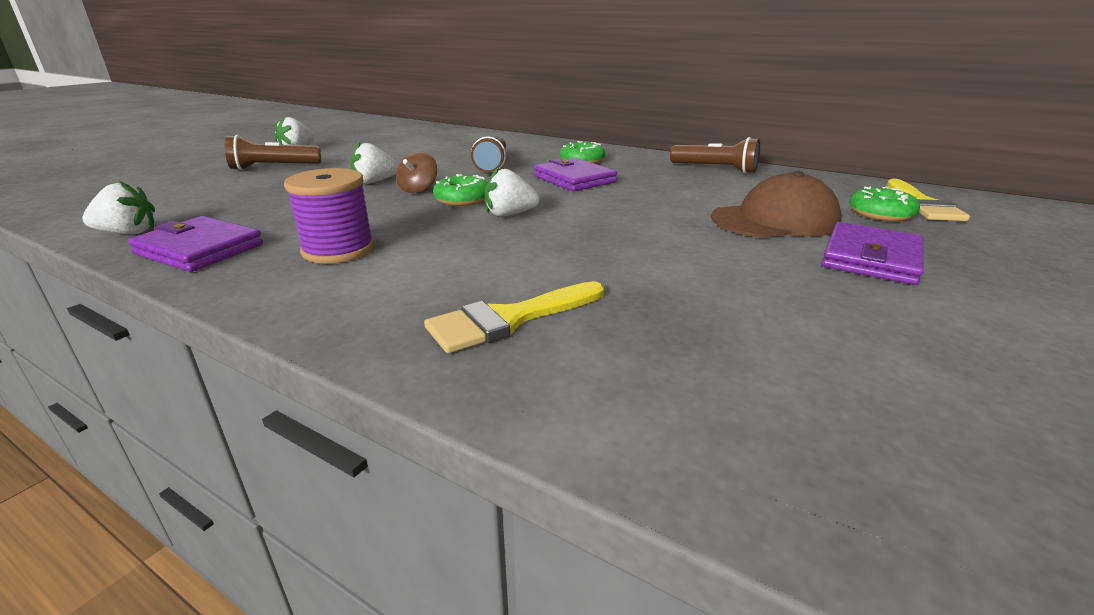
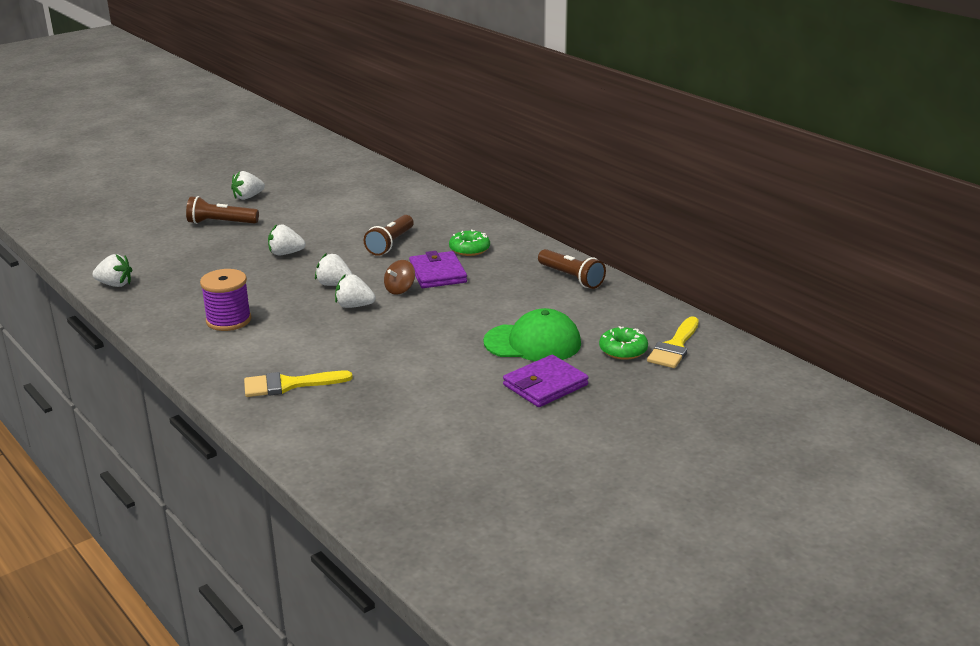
camera: 20 degrees right, 0 degrees up
(199, 249) = (152, 306): purple wallet -> none
(418, 189) = (311, 268): brown spinning top -> brown spinning top (400, 289)
(462, 199) = (334, 284): green donut -> white strawberry
(775, 220) = (533, 343): brown cap -> green cap

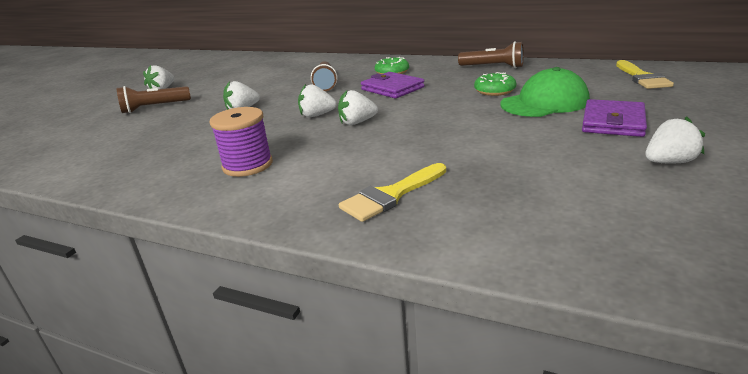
camera: 25 degrees left, 0 degrees up
(115, 284) = (80, 174): white strawberry -> white strawberry (669, 162)
(400, 289) = (379, 104): brown spinning top -> none
(623, 350) = (615, 88): green donut -> green donut (494, 91)

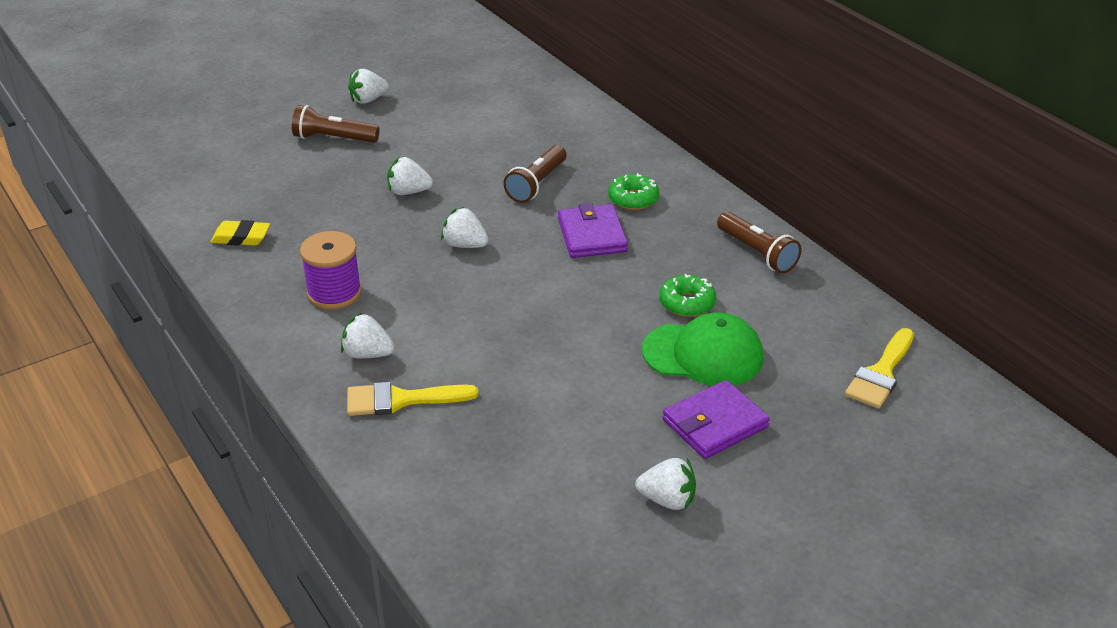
camera: 30 degrees right, 10 degrees up
(125, 167) = (241, 237): none -> yellow eraser
(357, 122) = (487, 280): white strawberry -> white strawberry (367, 354)

